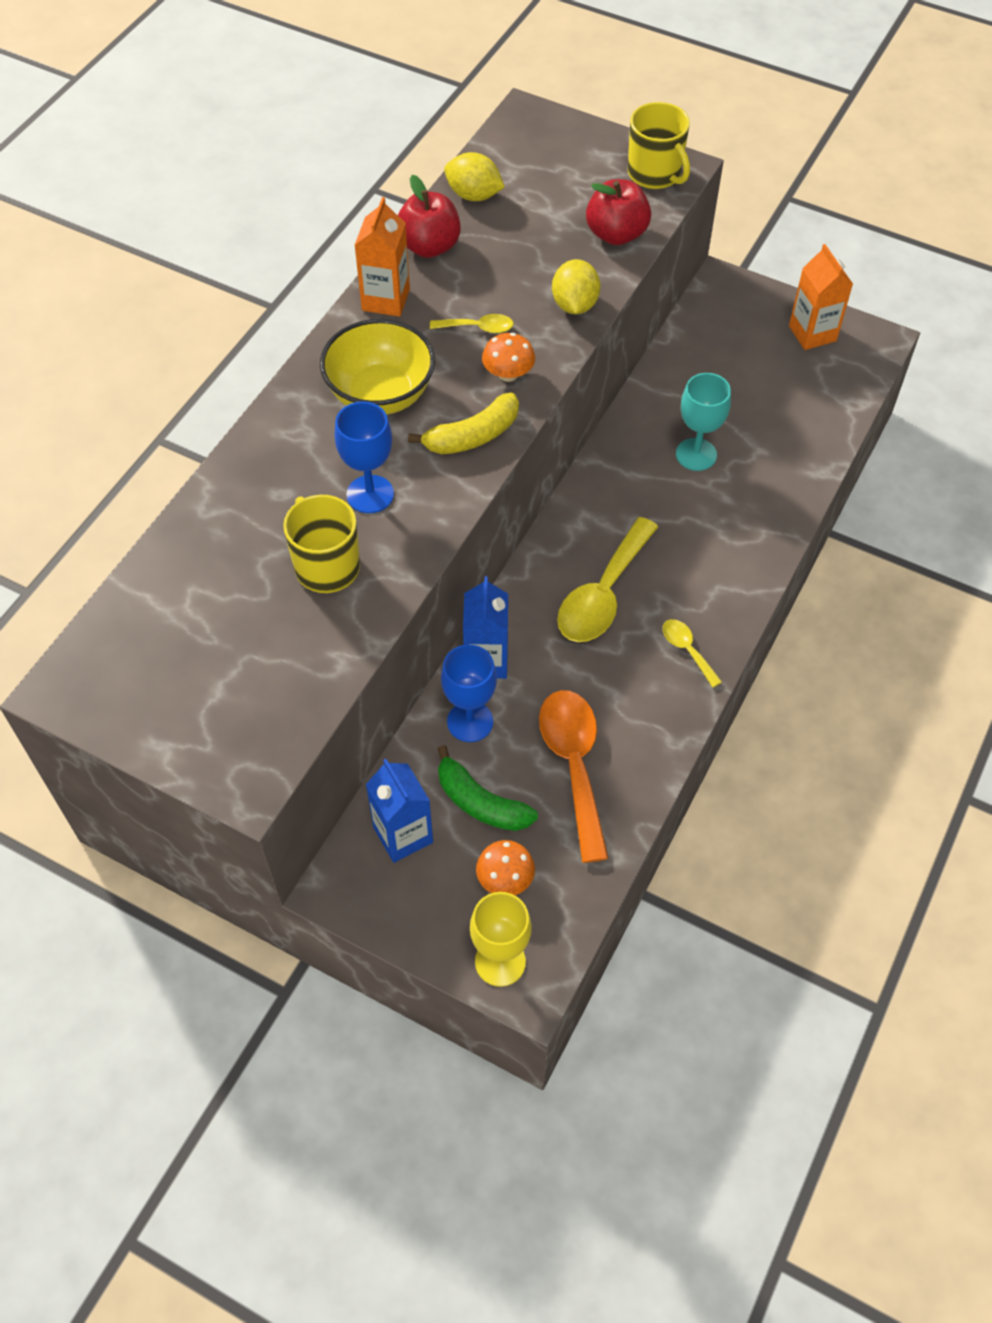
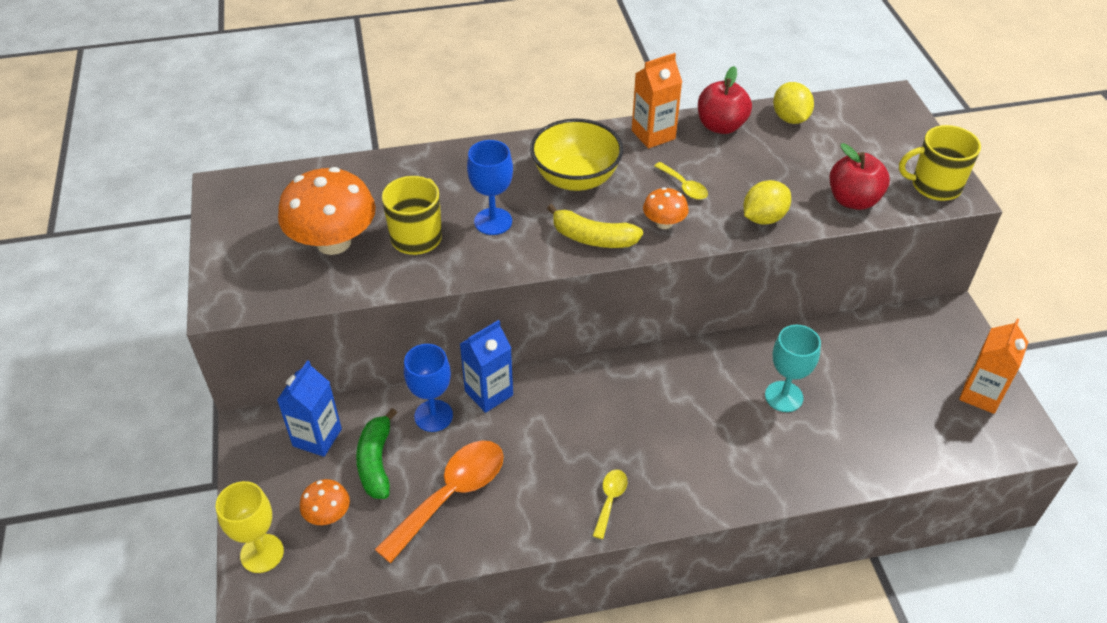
camera: 50 degrees right, 10 degrees down
(259, 639) = (333, 242): none -> orange mushroom
(603, 594) = (606, 421): yellow spoon -> none
(655, 174) = (934, 186): yellow mug -> yellow mug turned 75 degrees clockwise

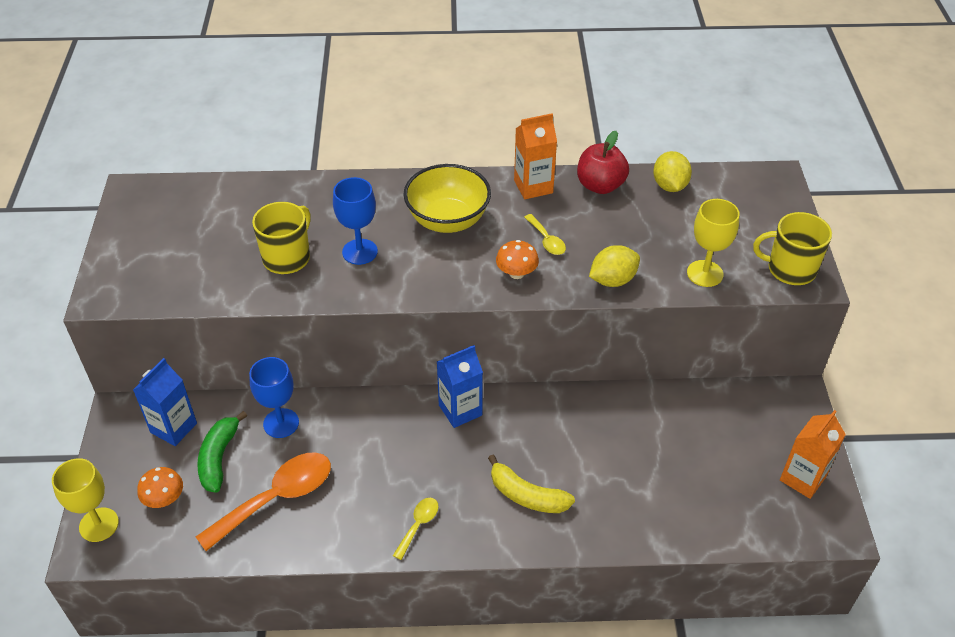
camera: 10 degrees right, 0 degrees up
(333, 242) = (212, 253): orange mushroom -> none
(489, 393) = (336, 409): blue carton -> blue carton (460, 410)
(592, 238) = (446, 279): yellow banana -> yellow banana (527, 495)
(784, 396) = (609, 452): turquoise goblet -> none
(853, 200) = (705, 273): red apple -> yellow goblet

